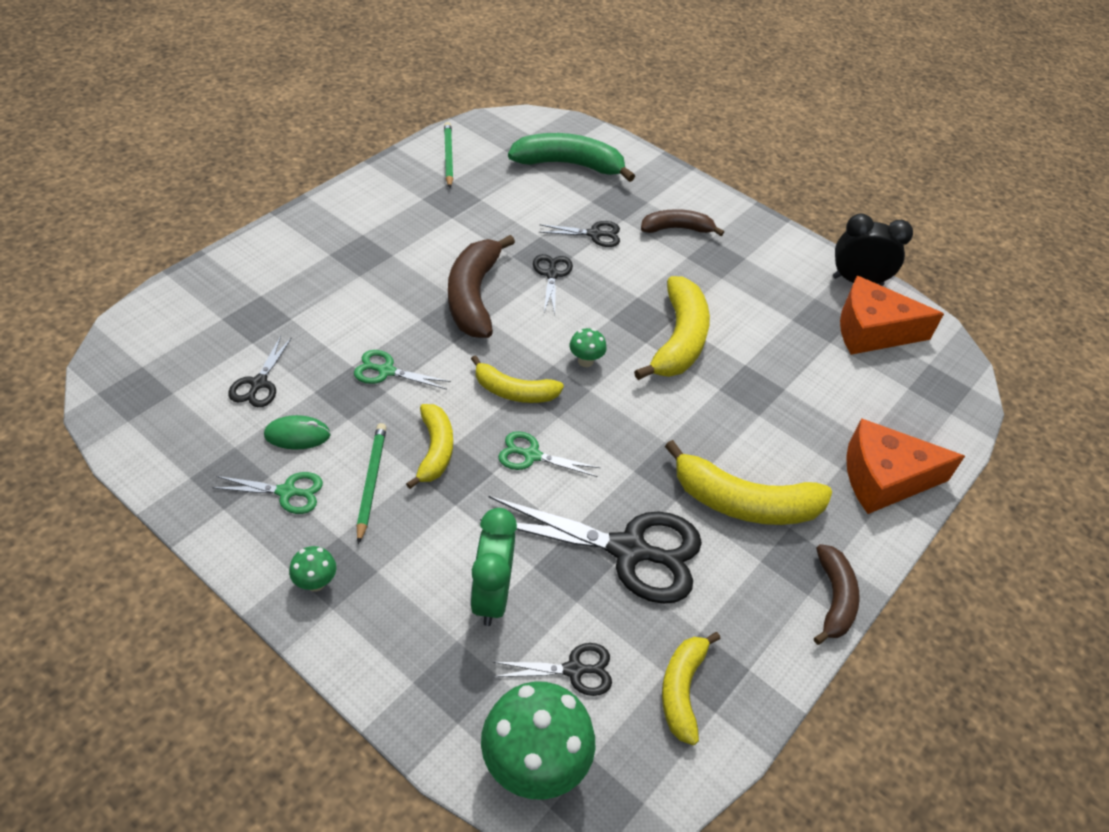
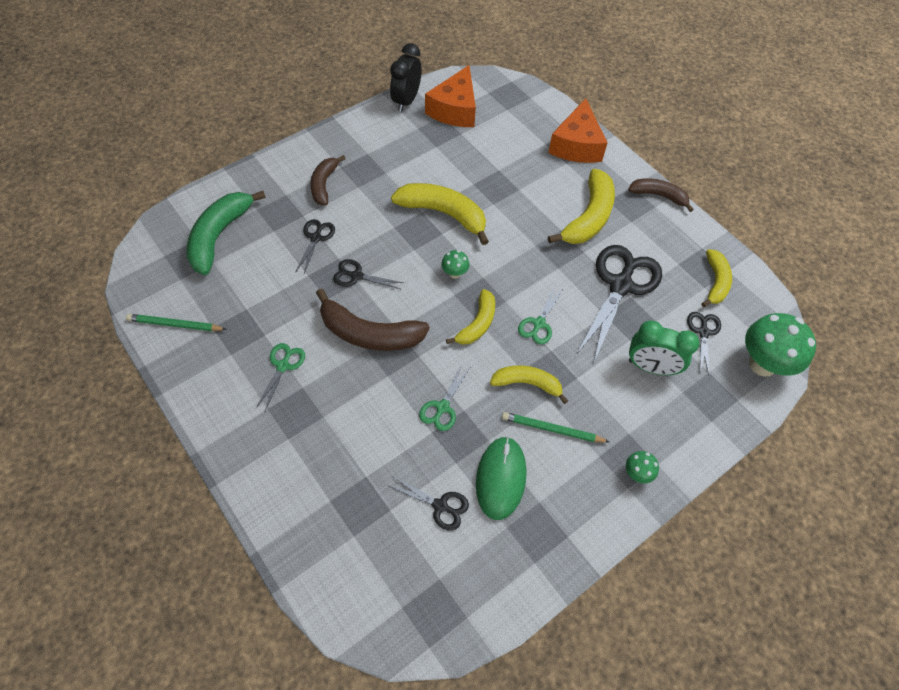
camera: 75 degrees left, 10 degrees up
(287, 492) = (556, 489): green scissors -> green scissors (283, 366)
(297, 435) = (500, 478): green mouse -> green mouse, size x1.64
(682, 690) = (715, 282): yellow banana -> yellow banana turned 105 degrees counterclockwise

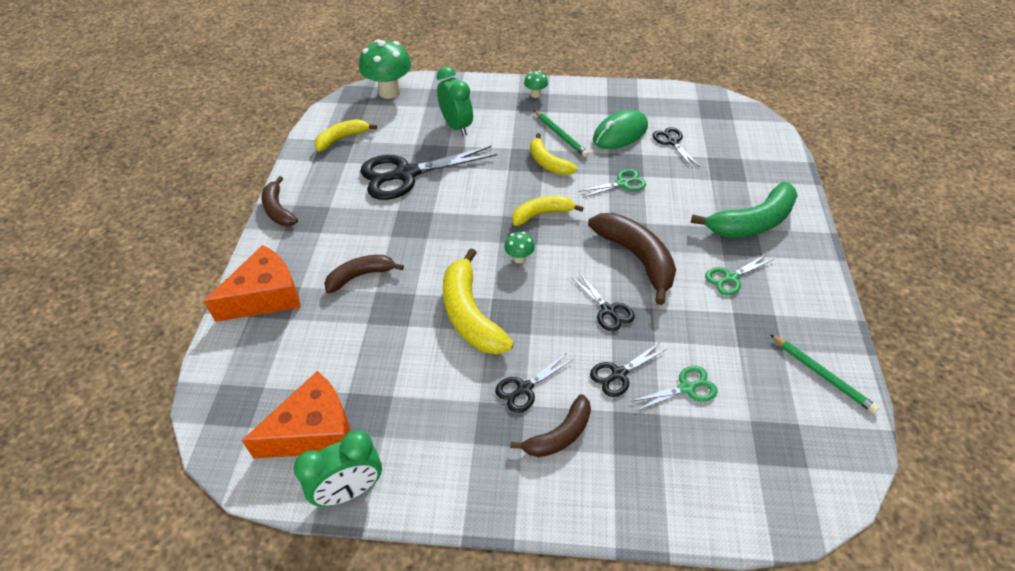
camera: 135 degrees left, 10 degrees down
(219, 236) = (727, 449): green banana -> green banana (752, 222)
(406, 101) = (349, 491): black clock -> green clock
(539, 324) = (496, 188): green scissors -> green scissors (686, 388)
(541, 191) = (360, 276): none -> brown banana
(589, 217) = (355, 230): yellow banana -> none
(703, 332) = (396, 122): black scissors -> black scissors (524, 388)

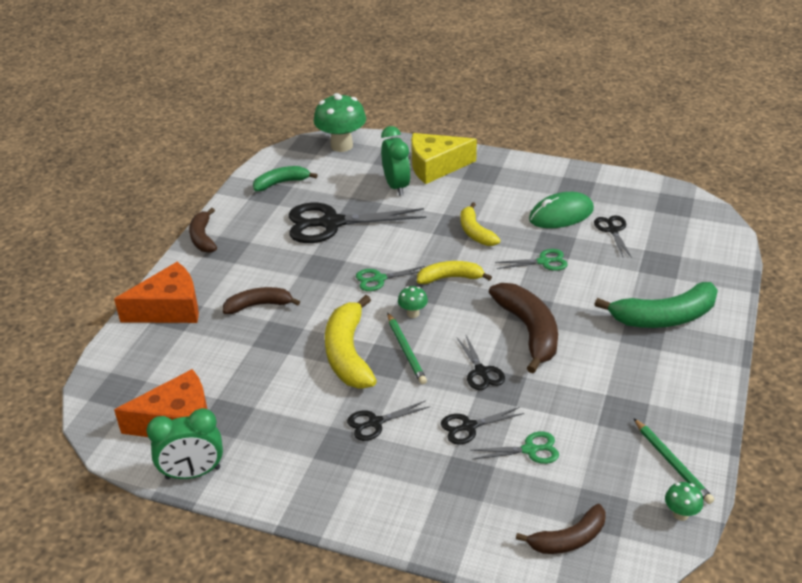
camera: 15 degrees right, 10 degrees down
(342, 139) = (281, 183): yellow banana -> green banana
(487, 101) = (436, 166): none -> yellow cheese
(535, 94) = (488, 166): green mushroom -> green mushroom (680, 514)
(559, 435) = (393, 465): brown banana -> brown banana (569, 539)
(560, 135) = (498, 208): green pencil -> green pencil (406, 350)
(730, 277) = (617, 363): green scissors -> green scissors (379, 279)

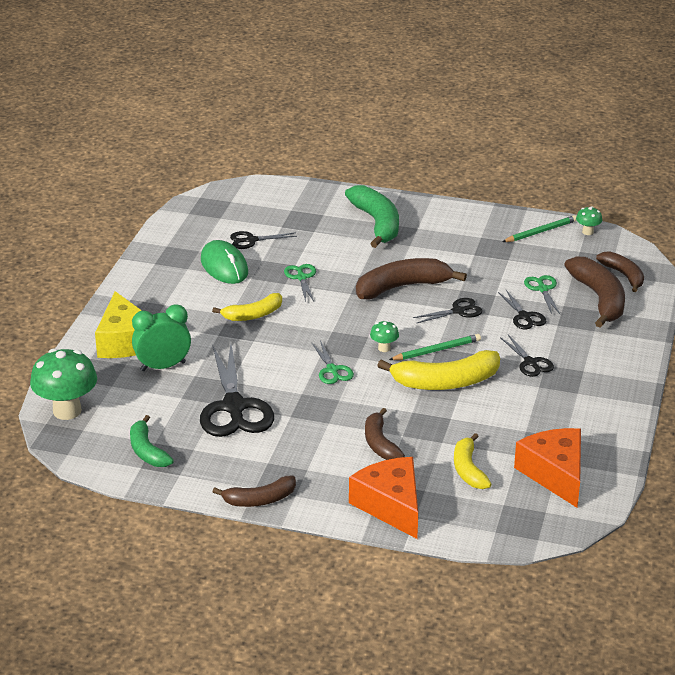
camera: 95 degrees left, 5 degrees down
(193, 473) = (612, 456): green clock -> none
(450, 278) = (328, 328): yellow banana -> yellow banana (468, 470)
(509, 504) = (599, 299): none -> brown banana

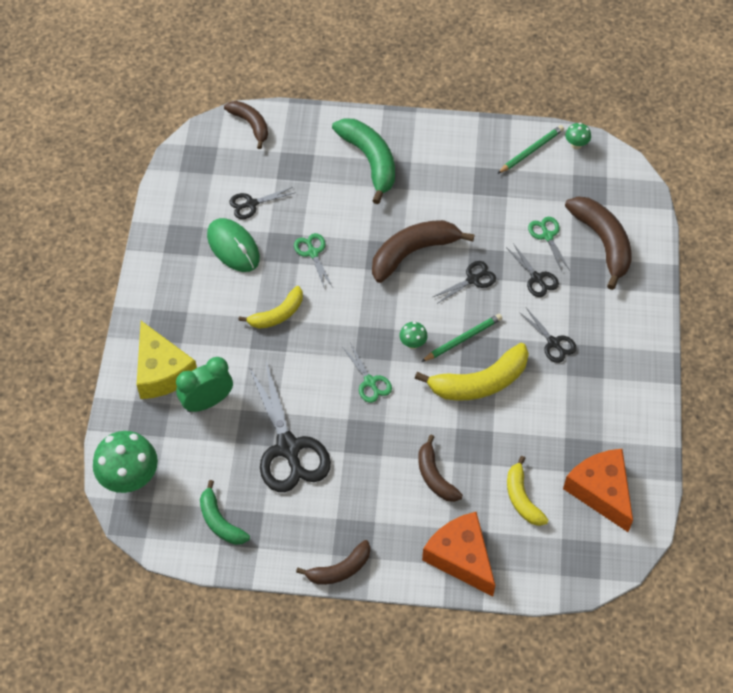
camera: 10 degrees left, 25 degrees up
(623, 275) = (620, 204): brown banana -> brown banana (250, 124)

